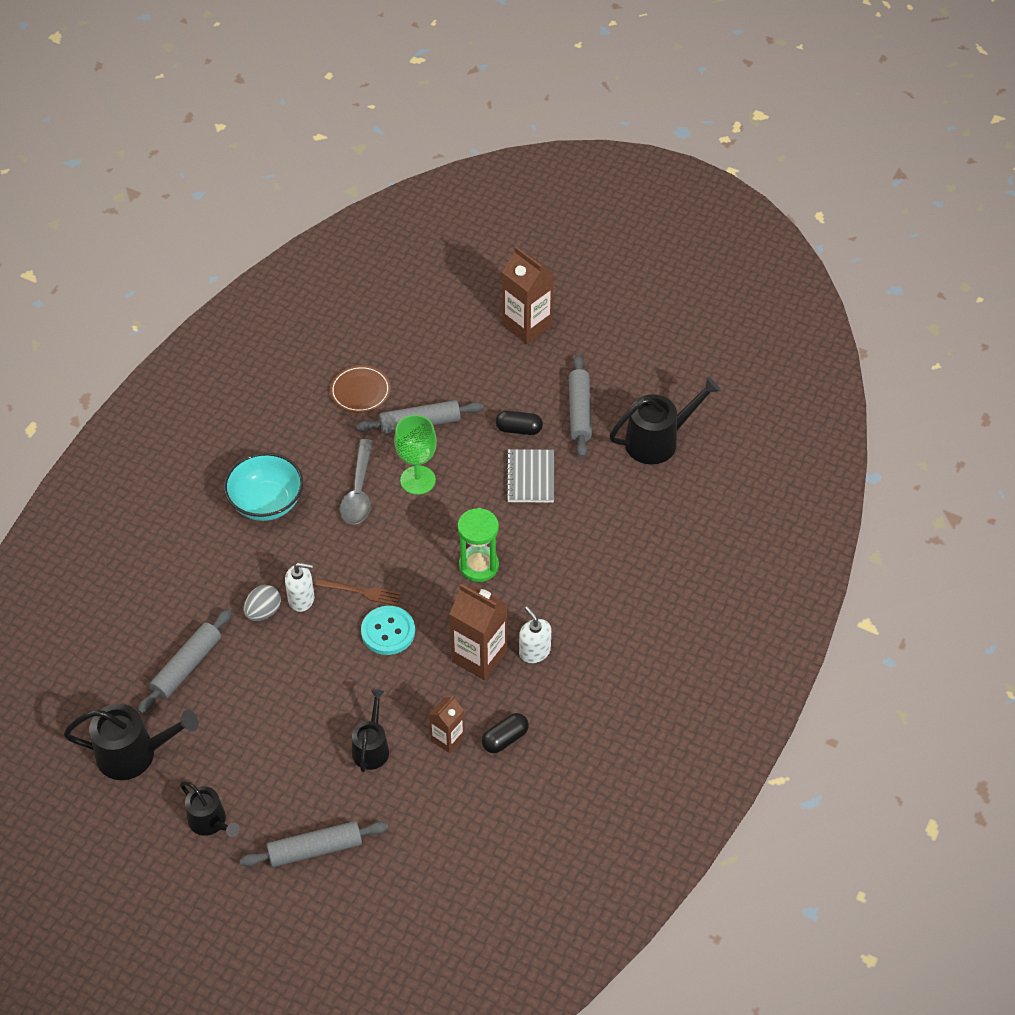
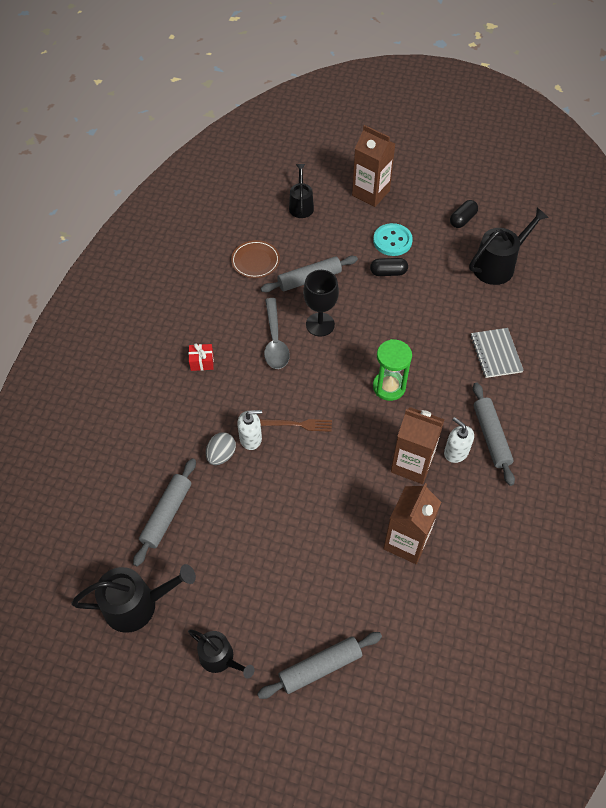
camera: 10 degrees left, 5 degrees up
(266, 503) = (202, 362): turquoise bowl -> red gift
(371, 748) = (344, 561): black watering can -> black watering can (301, 206)
(388, 631) = (330, 455): turquoise button -> turquoise button (392, 241)
(418, 480) = (320, 324): green goblet -> black goblet
(447, 738) = (406, 541): brown carton -> brown carton, size x1.71
(505, 739) = (455, 533): black capsule -> black capsule (462, 219)
(530, 477) = (408, 309): grey notebook -> grey notebook (495, 354)
(579, 412) = (431, 252): grey rolling pin -> grey rolling pin (491, 437)

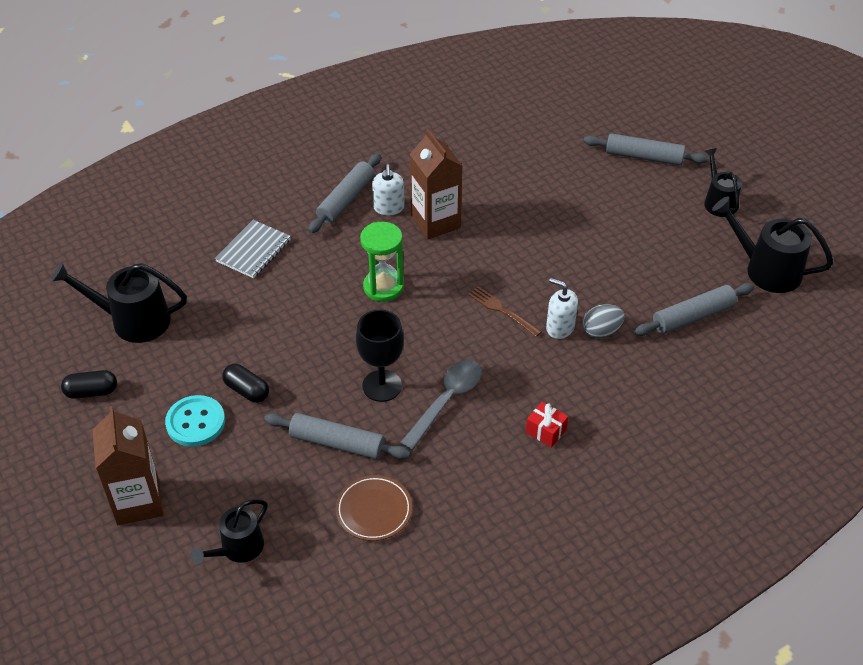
camera: 140 degrees left, 10 degrees down
(406, 541) = (500, 181): brown carton -> none

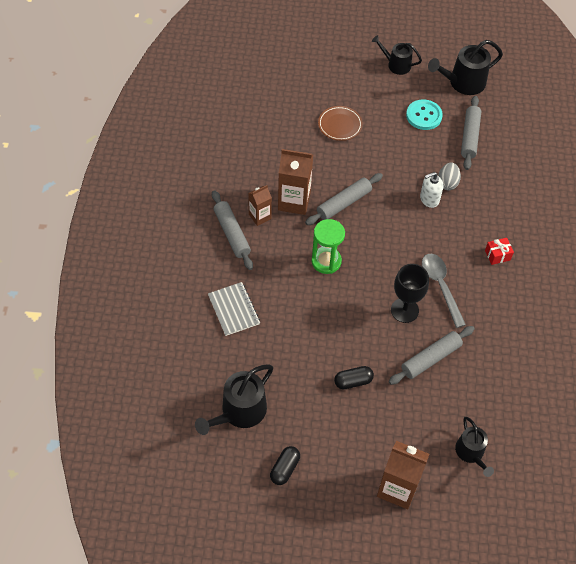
camera: 55 degrees left, 10 degrees up
(195, 422) = (357, 423): turquoise button -> turquoise button (424, 116)
(374, 510) = (492, 369): brown plate -> brown plate (340, 125)
(388, 208) = (260, 216): white soap dispenser -> brown carton
(501, 310) = (393, 216): brown fork -> none
(644, 157) = (330, 70): grey rolling pin -> grey rolling pin (344, 203)

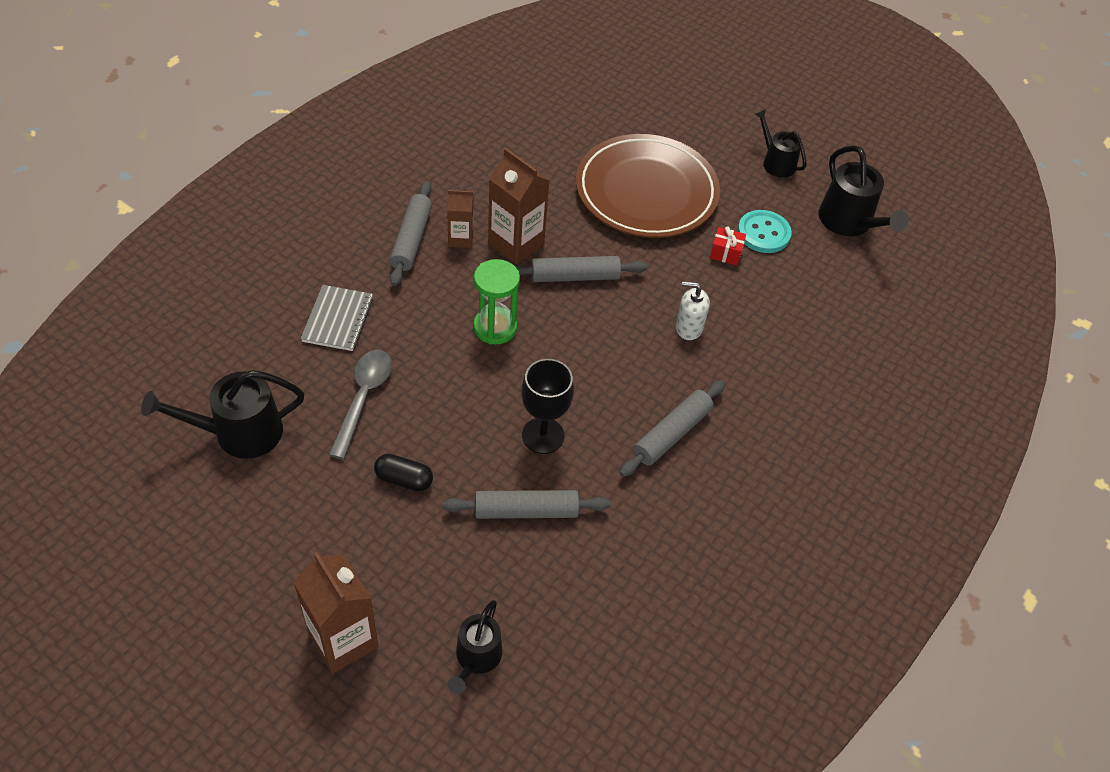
camera: 30 degrees right, 5 degrees down
(285, 469) = (230, 528): black capsule -> none
(340, 125) = (646, 192): brown plate -> brown plate, size x2.25
(441, 286) = (614, 434): grey spoon -> grey spoon (363, 398)
(447, 183) = (729, 322): grey egg -> none
(463, 83) = (849, 222): black watering can -> black watering can turned 120 degrees counterclockwise
(469, 137) = (805, 285): grey rolling pin -> grey rolling pin (671, 434)
(497, 255) = (724, 440): red gift -> red gift (725, 253)

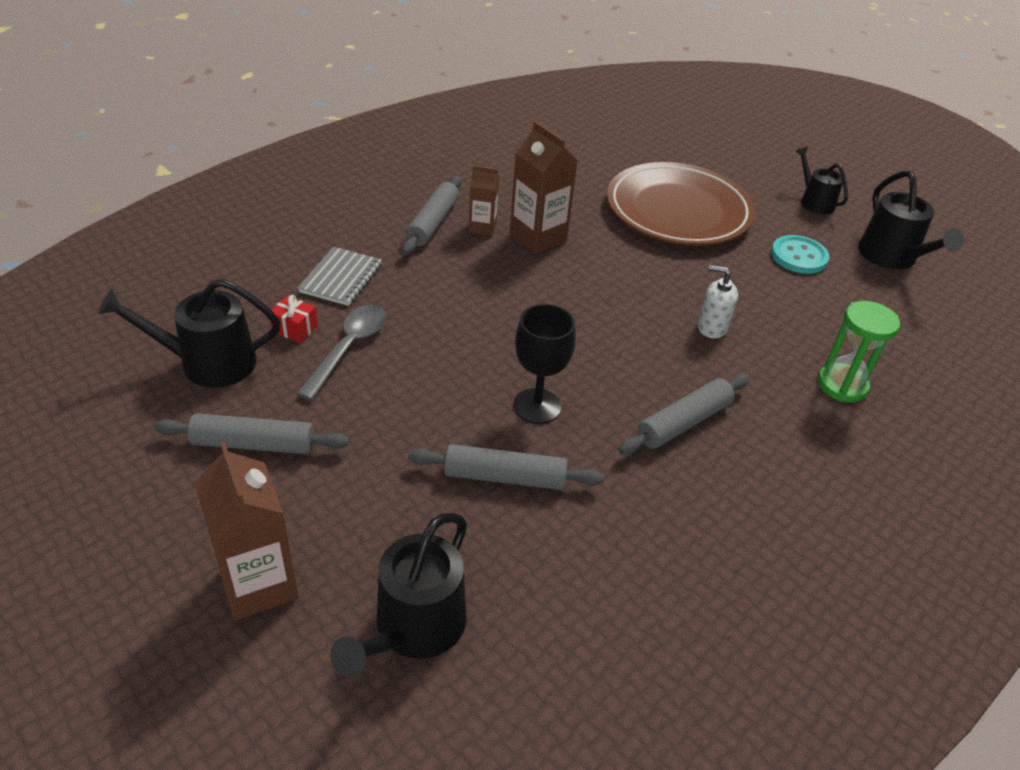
camera: 10 degrees right, 10 degrees down
(404, 479) = (373, 428): black capsule -> none
(476, 657) = (414, 628): black watering can -> black watering can, size x1.56
(495, 327) = (503, 303): green hourglass -> green hourglass (842, 385)
(575, 276) = (594, 270): grey rolling pin -> grey rolling pin (254, 444)
(725, 253) = (757, 268): red gift -> red gift (295, 329)

